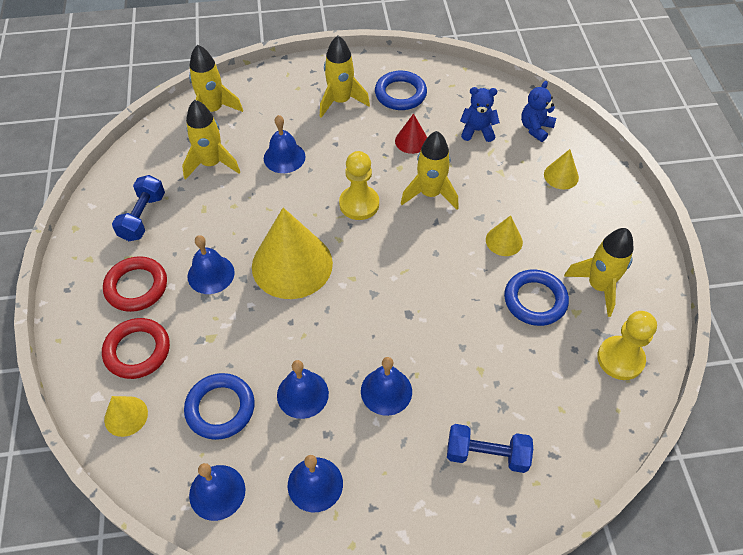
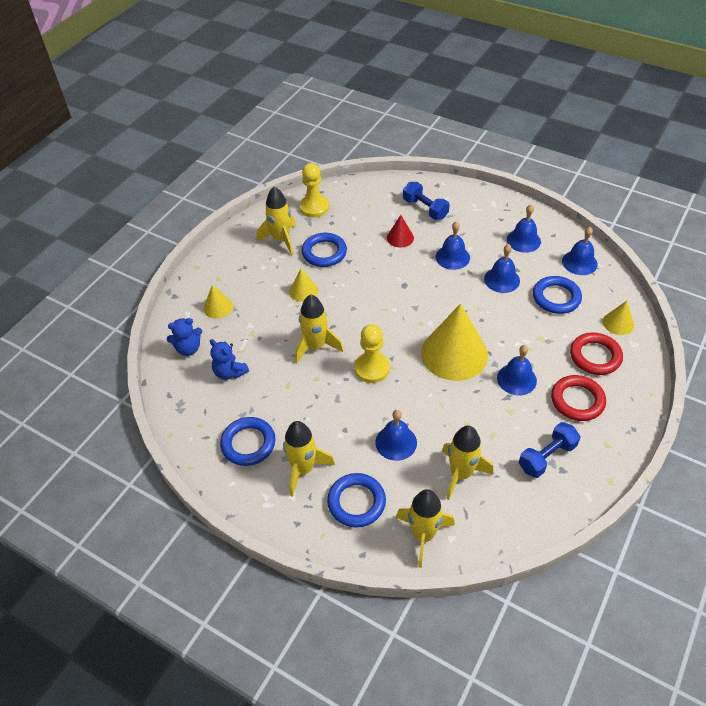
camera: 140 degrees left, 5 degrees down
(280, 103) = (356, 502): none -> blue ring
(411, 141) = (285, 394): red cone -> red cone (400, 238)

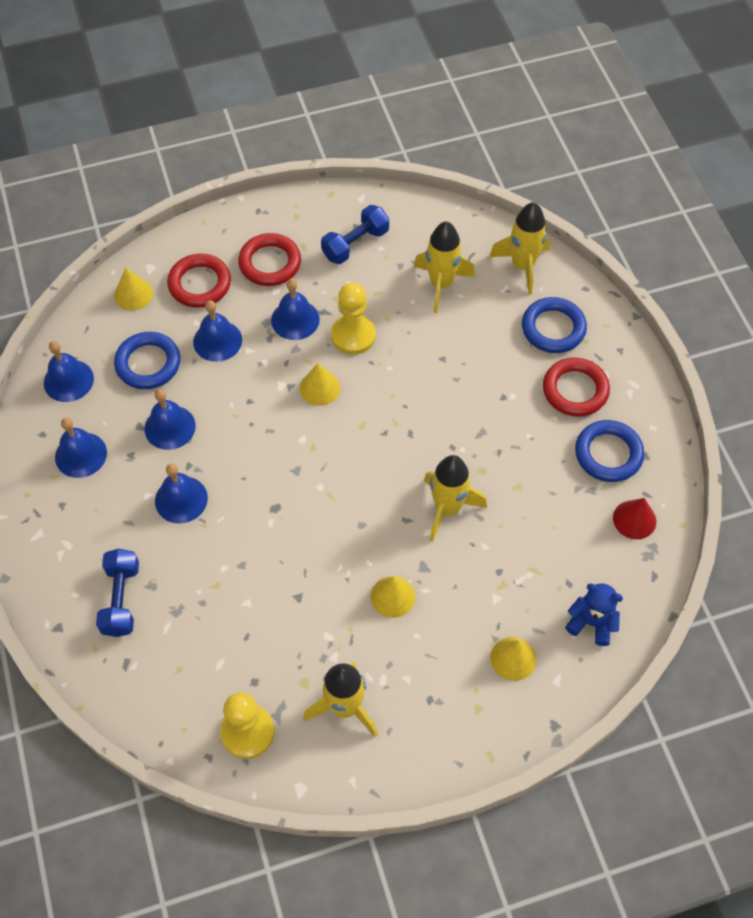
camera: 140 degrees left, 10 degrees up
(230, 372) = (567, 551): blue teddy bear -> none
(303, 469) = (575, 390): yellow rocket -> red ring
(324, 252) = (313, 636): blue ring -> none
(372, 368) = (415, 437): yellow pawn -> yellow pawn (353, 335)
(396, 442) = (468, 350): blue bell -> blue bell (217, 341)
(400, 238) = (203, 579): red cone -> red cone (634, 519)
(454, 353) = (320, 388): yellow cone -> yellow cone, size x0.47
(547, 457) = (355, 244): blue dumbbell -> blue dumbbell turned 45 degrees counterclockwise

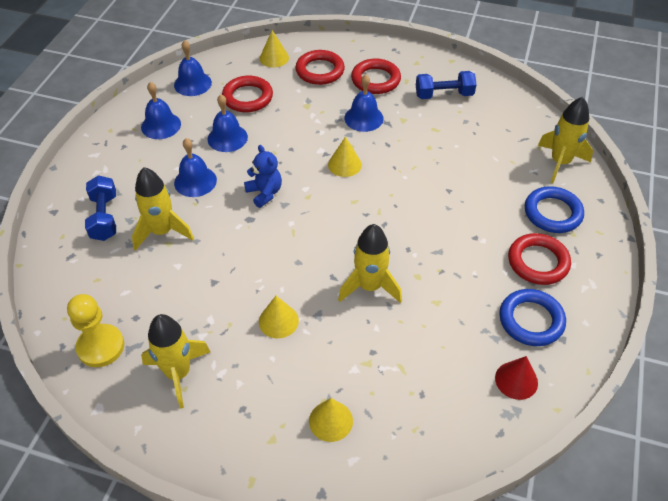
camera: 35 degrees right, 10 degrees down
(121, 599) = (104, 217): blue dumbbell -> blue dumbbell turned 45 degrees counterclockwise
(148, 363) = (247, 97): blue ring -> red ring
(217, 341) = (302, 106): blue bell -> none
(353, 335) = (395, 145): yellow pawn -> none
(441, 284) = (486, 145): yellow rocket -> yellow rocket (162, 232)
(591, 622) = (417, 435): blue teddy bear -> blue teddy bear (264, 193)

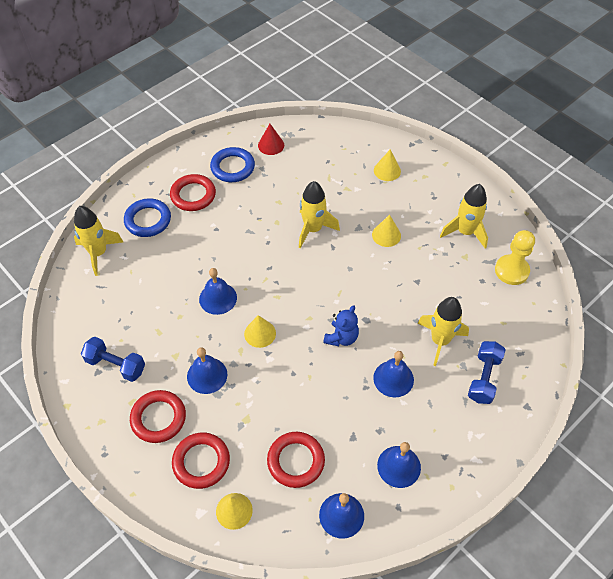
camera: 150 degrees left, 5 degrees up
(227, 138) = (342, 415): blue bell -> blue bell (218, 298)
(264, 193) = (341, 337): blue teddy bear -> blue teddy bear turned 150 degrees counterclockwise

